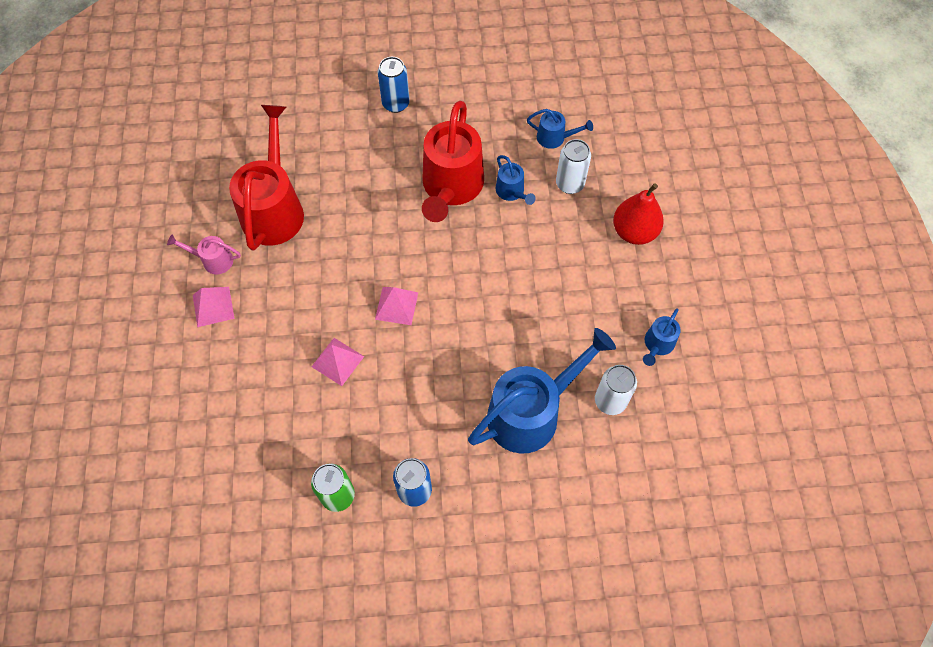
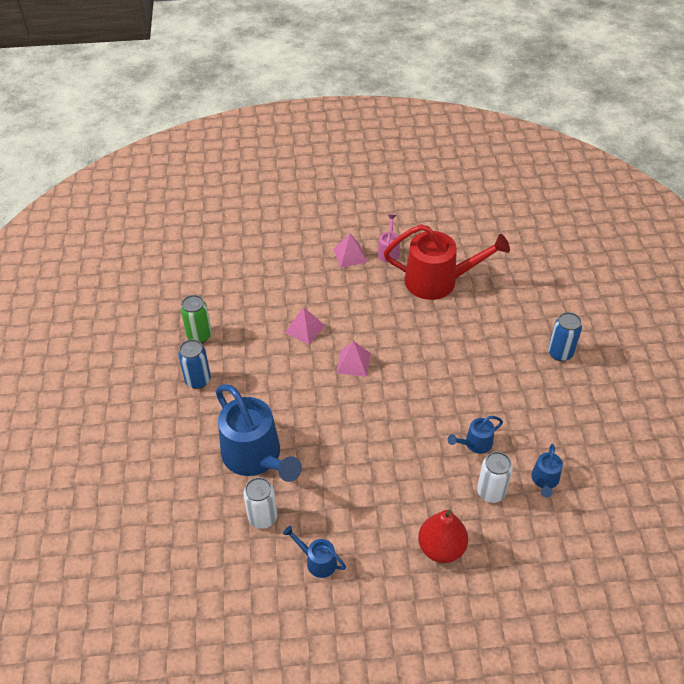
camera: 90 degrees right, 15 degrees down
(451, 188) = (473, 397): red watering can -> none

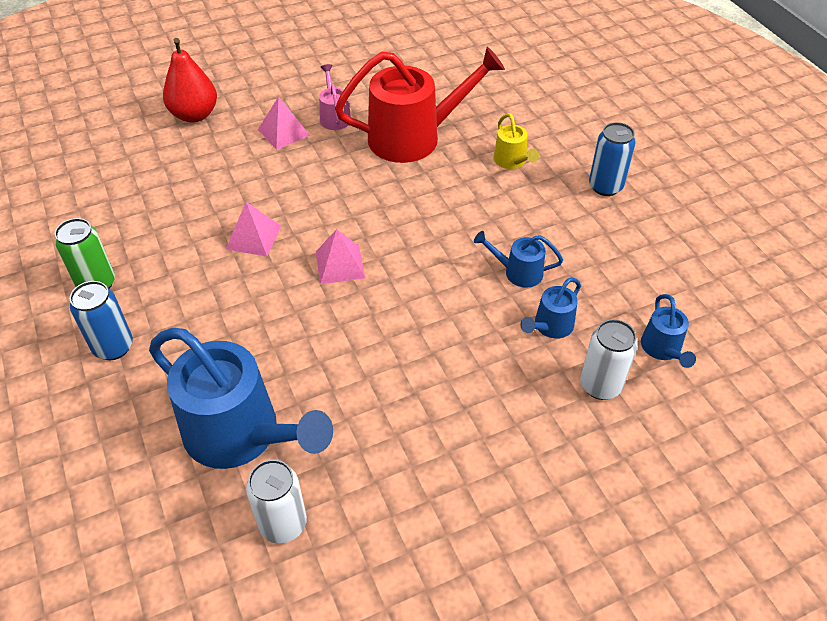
camera: 20 degrees left, 0 degrees up
(317, 561) = (393, 565): blue watering can -> blue watering can (517, 272)
(441, 548) = (567, 485): red pear -> red pear (194, 115)
(500, 317) = (512, 161): none -> yellow watering can

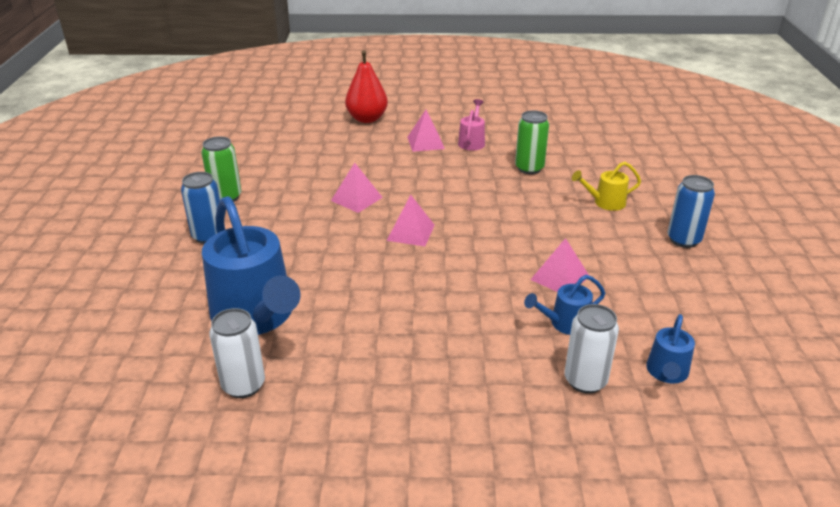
camera: 25 degrees right, 15 degrees down
(414, 137) = (529, 168): red watering can -> green can
(512, 161) = (605, 202): yellow watering can -> yellow watering can turned 75 degrees clockwise
(517, 272) = (559, 277): blue watering can -> pink pyramid

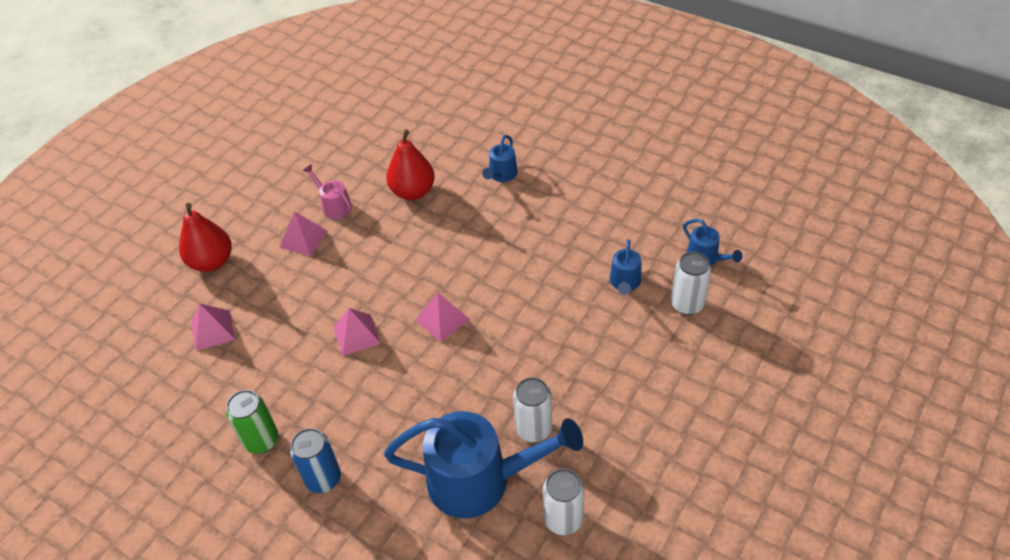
camera: 55 degrees left, 15 degrees up
(334, 328) = (533, 429): none -> white can
(529, 168) = (413, 192): green can -> red pear
(559, 277) = (572, 256): pink pyramid -> pink pyramid (212, 330)
(605, 202) = (501, 175): yellow watering can -> blue watering can
(683, 240) = (581, 162): blue can -> none

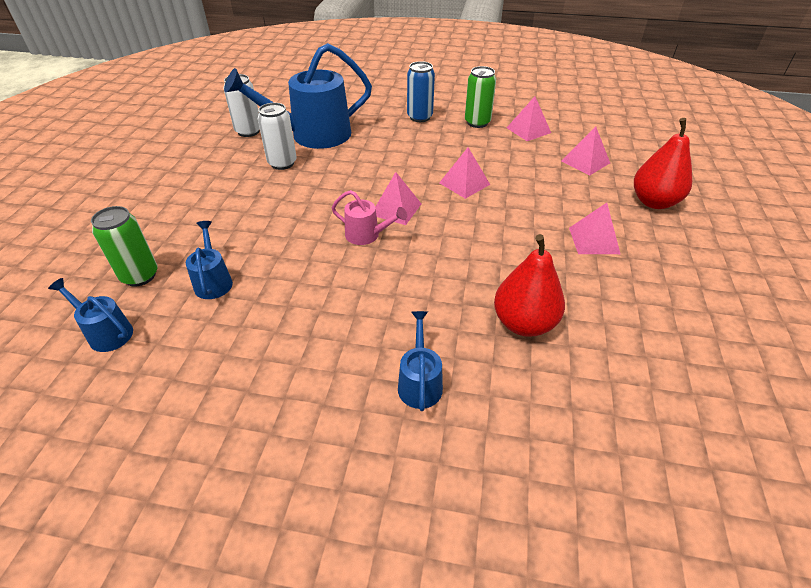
camera: 155 degrees right, 5 degrees down
(216, 404) = (528, 130): none -> pink pyramid
(334, 206) = (601, 281): pink watering can -> pink watering can (367, 235)
(687, 304) = (140, 276): white can -> green can

